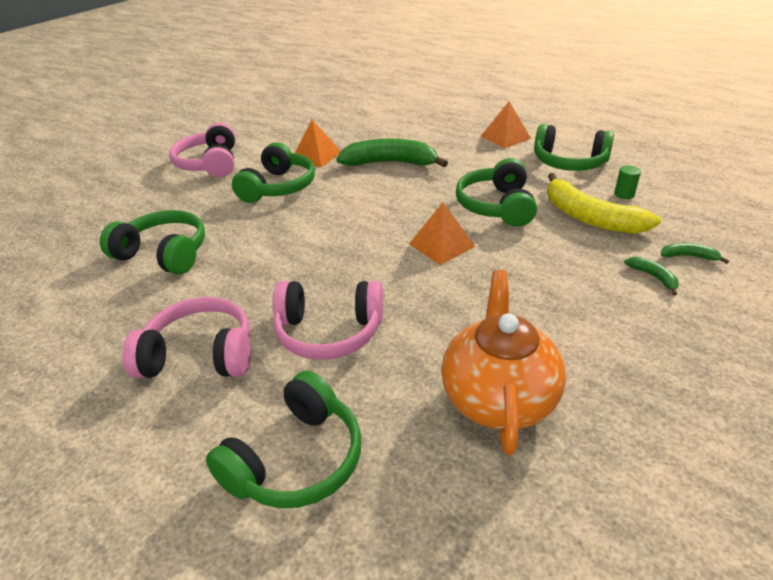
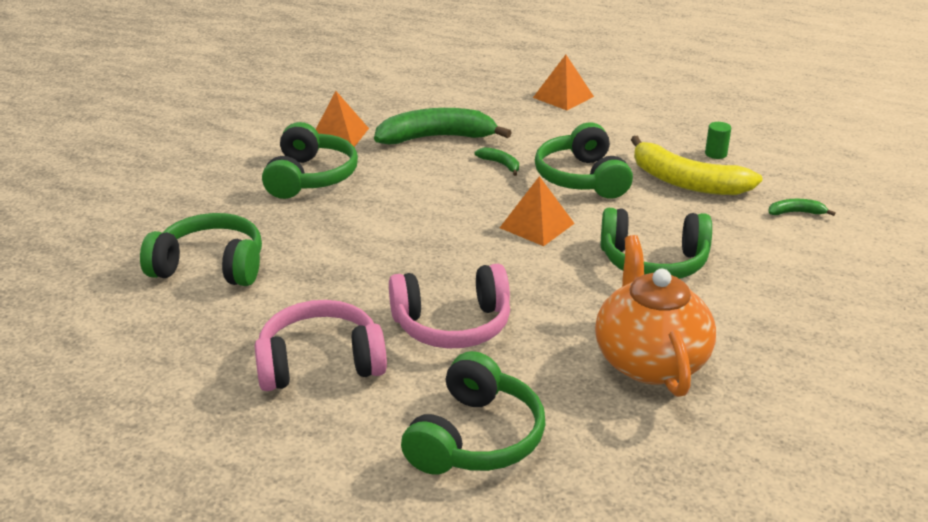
camera: 15 degrees left, 5 degrees down
(210, 164) = (202, 155): pink headphones -> none
(569, 162) = (646, 122): green headphones -> green headphones (653, 262)
(653, 277) = (766, 236): green banana -> green banana (500, 164)

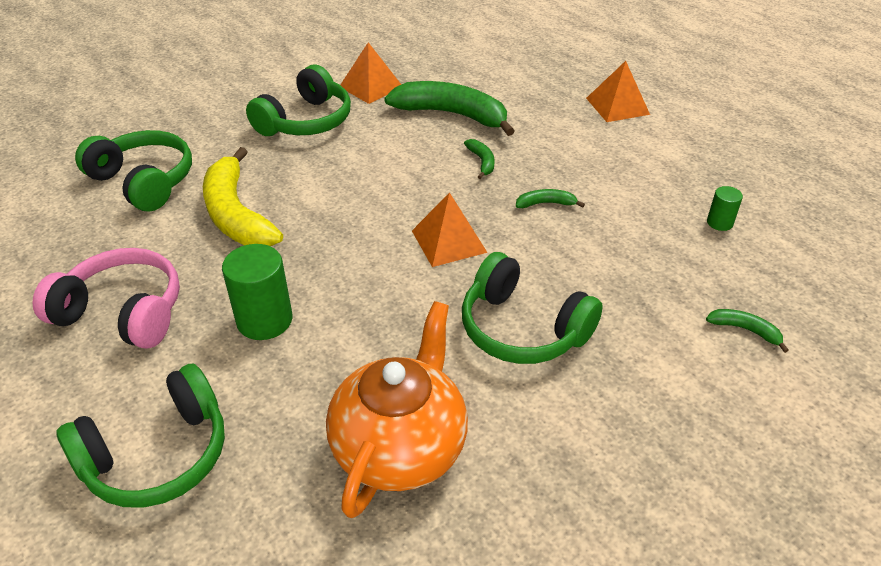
camera: 30 degrees right, 10 degrees up
(452, 325) = (264, 320): pink headphones -> green cylinder
(582, 178) = (545, 203): green headphones -> green banana
(686, 182) = (652, 246): yellow banana -> yellow banana (236, 214)

